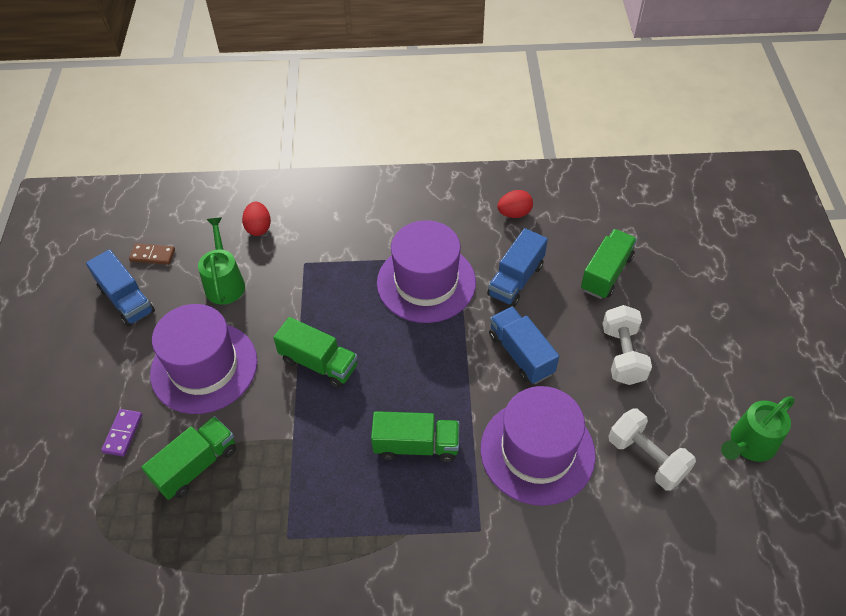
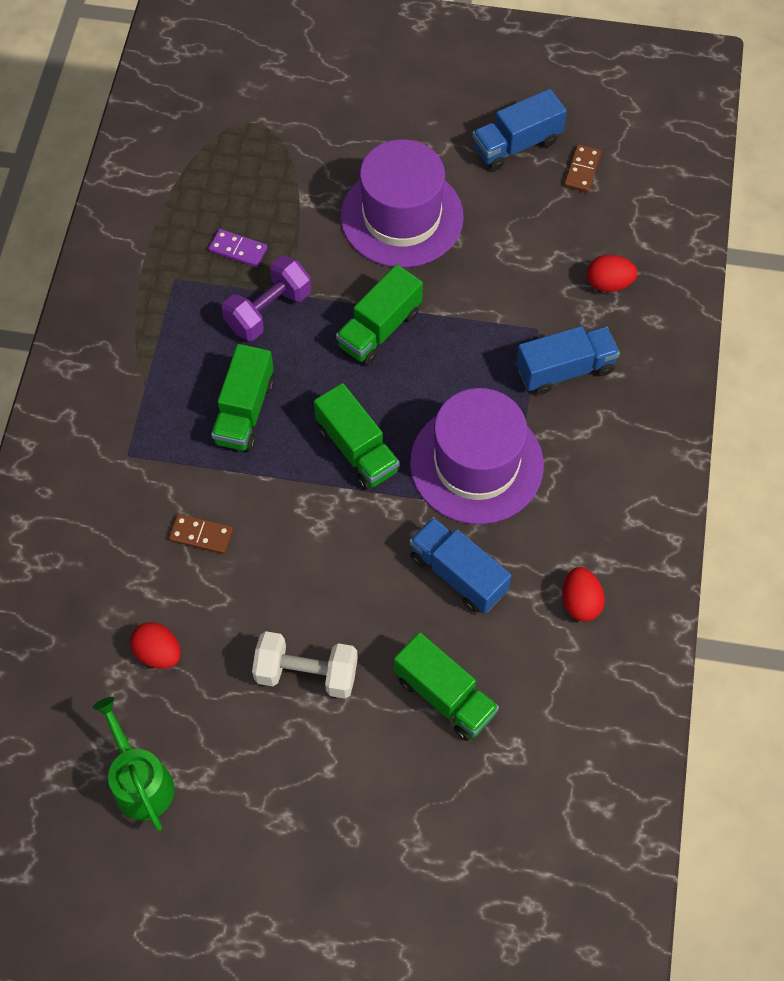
camera: 100 degrees right, 10 degrees up
(123, 433) = (335, 143): purple domino -> purple domino (238, 250)
(196, 465) = (279, 205): green truck -> green truck (357, 449)
(224, 283) = (522, 242): green watering can -> none
(312, 449) = (268, 311): none -> purple dumbbell
(521, 354) = (338, 551): blue truck -> blue truck (565, 370)
(537, 451) = (201, 535): purple hat -> brown domino
(646, 458) = (158, 653): white dumbbell -> red egg

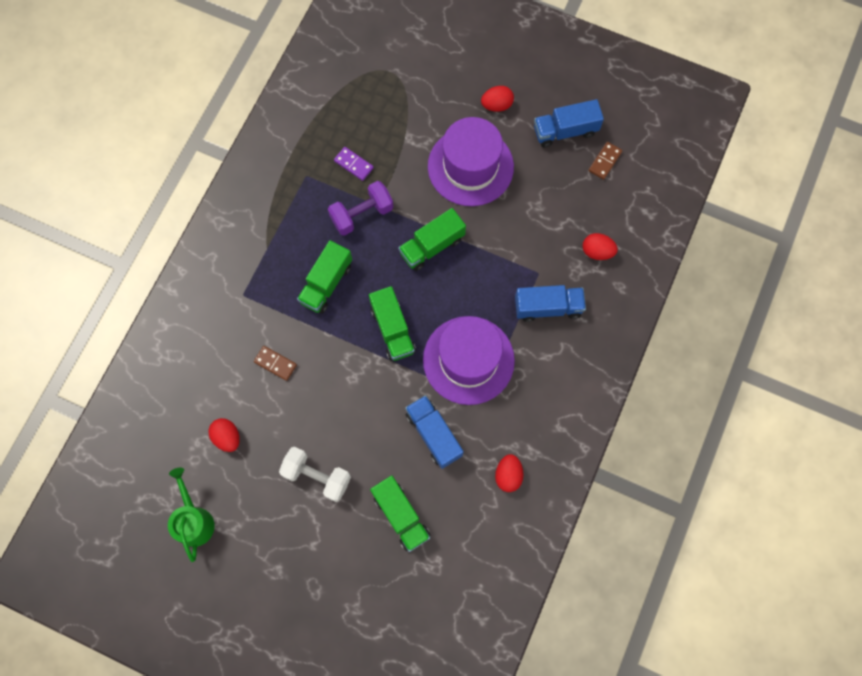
camera: 15 degrees right, 10 degrees up
(413, 133) = (496, 105): none -> red egg

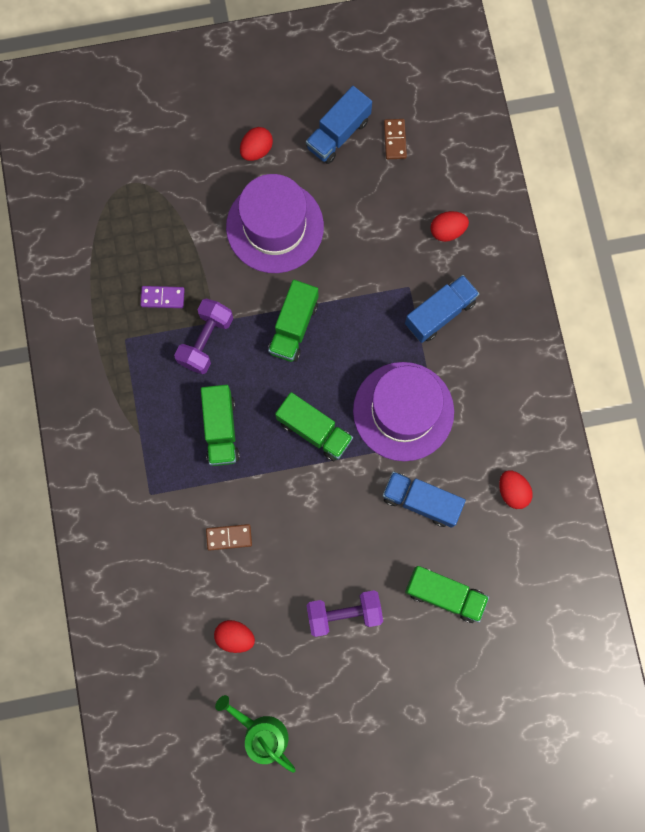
camera: 35 degrees left, 5 degrees up
(317, 476) = (344, 613): white dumbbell -> purple dumbbell

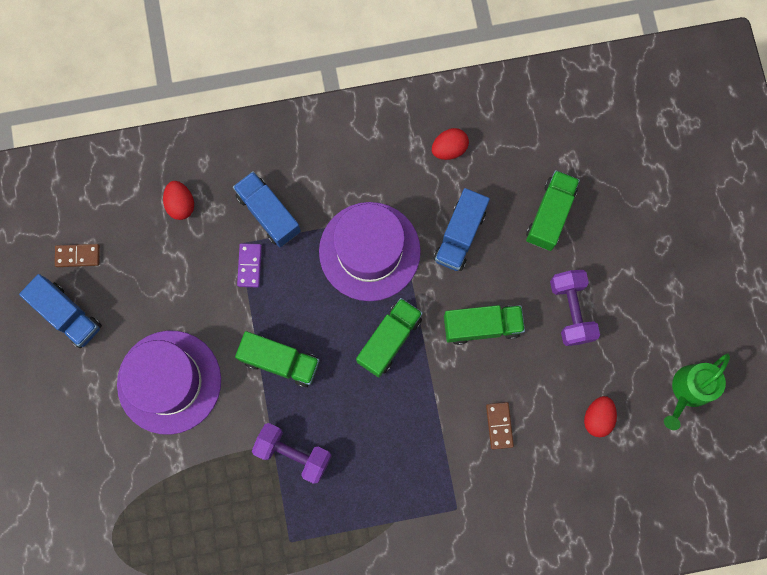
camera: 90 degrees left, 0 degrees up
(163, 297) = (244, 501): purple domino -> purple domino (249, 266)
(221, 429) = (388, 436): green truck -> green truck (482, 326)
(256, 150) = (81, 402): red egg -> none

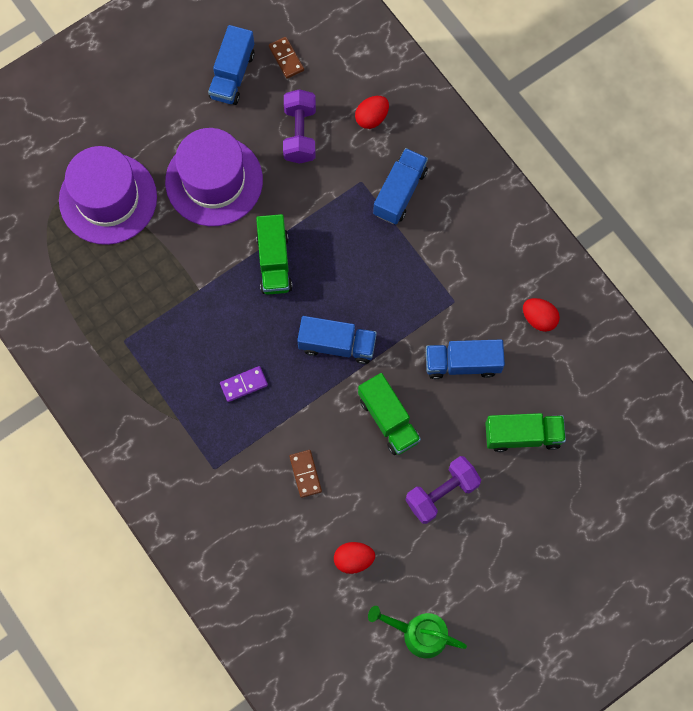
camera: 65 degrees right, 5 degrees down
(249, 266) = (346, 198): purple domino -> purple domino (244, 384)
(293, 453) = (200, 309): purple dumbbell -> purple dumbbell (300, 134)
(369, 251) = (409, 292): purple hat -> purple hat (108, 198)
(389, 340) = (337, 345): green truck -> blue truck
(499, 425) = (305, 474): brown domino -> brown domino turned 75 degrees counterclockwise

